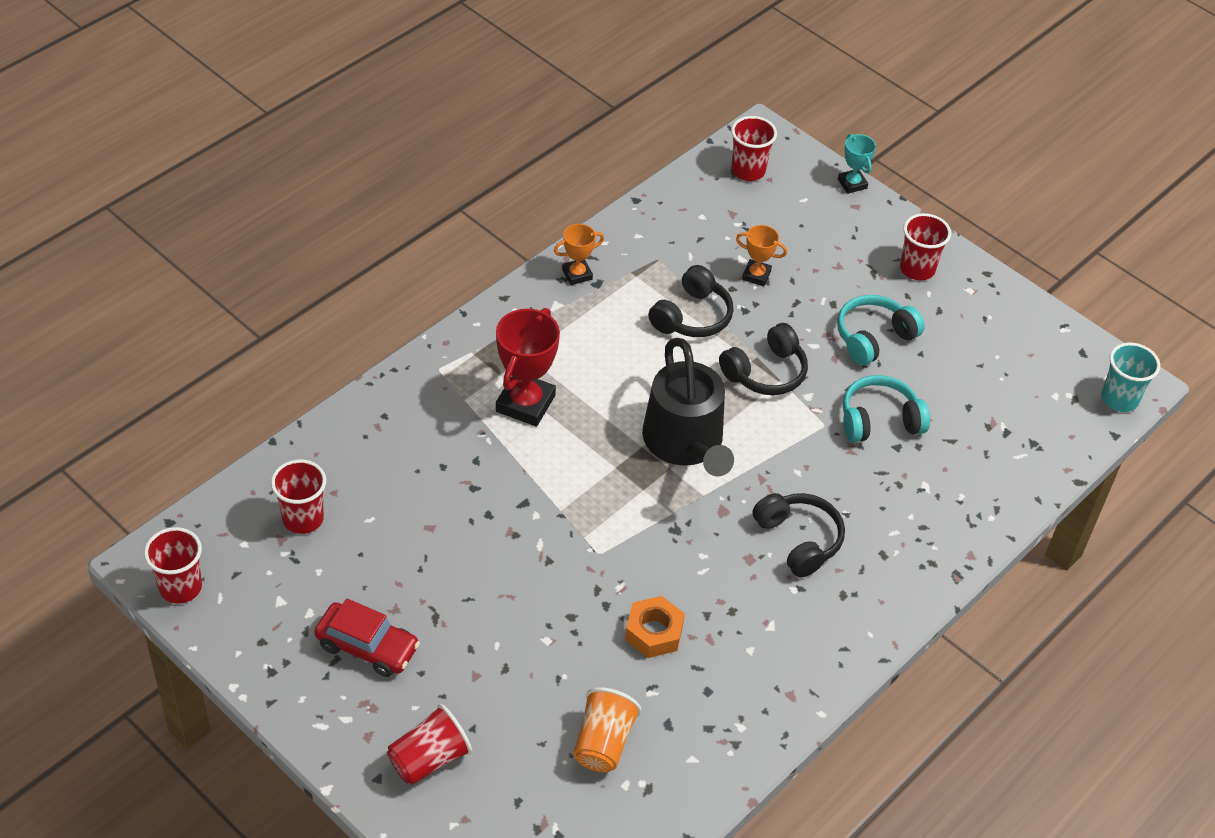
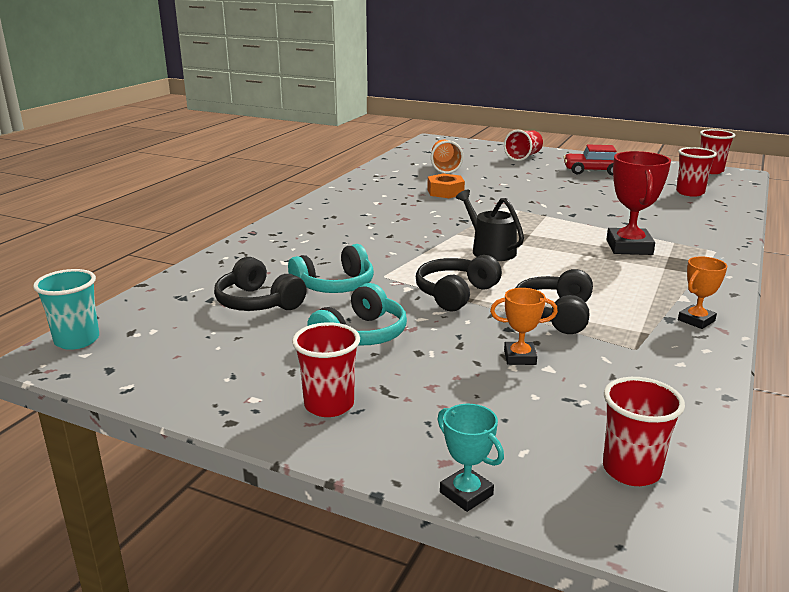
camera: 165 degrees right, 25 degrees down
(686, 443) = (490, 250): black watering can -> black watering can, size x0.63
(798, 540) = (375, 228): black headphones -> black headphones (258, 302)

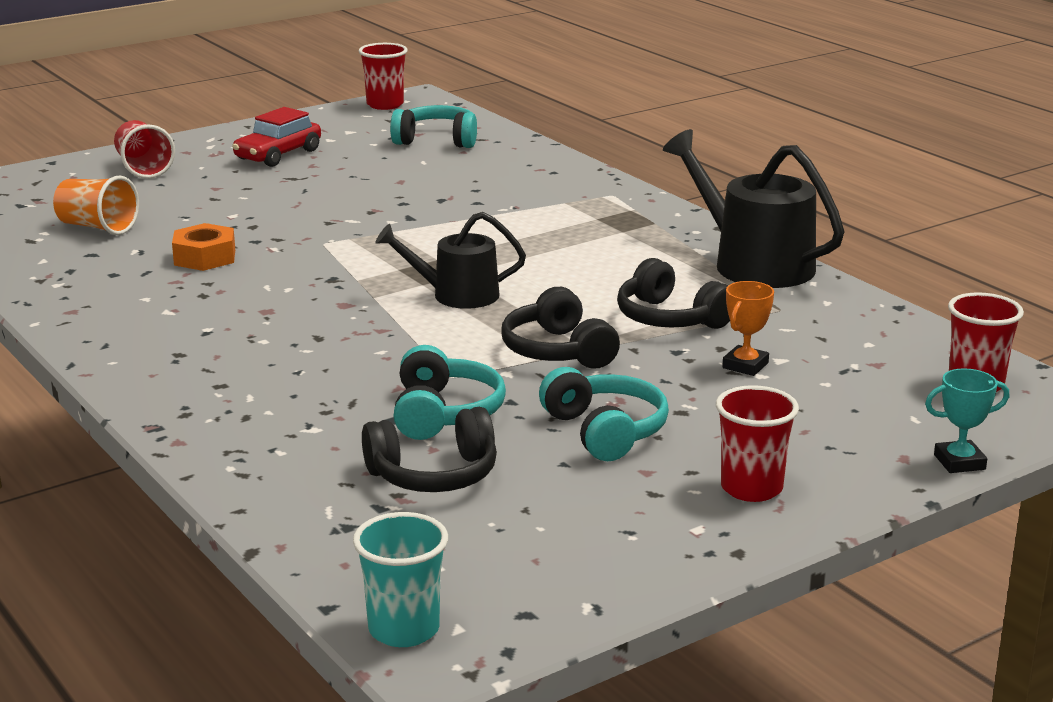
camera: 60 degrees left, 0 degrees up
(629, 247) = (549, 226): red trophy -> none
(690, 193) = (437, 140): red cup -> turquoise headphones
(696, 320) = (754, 264): orange trophy -> black watering can

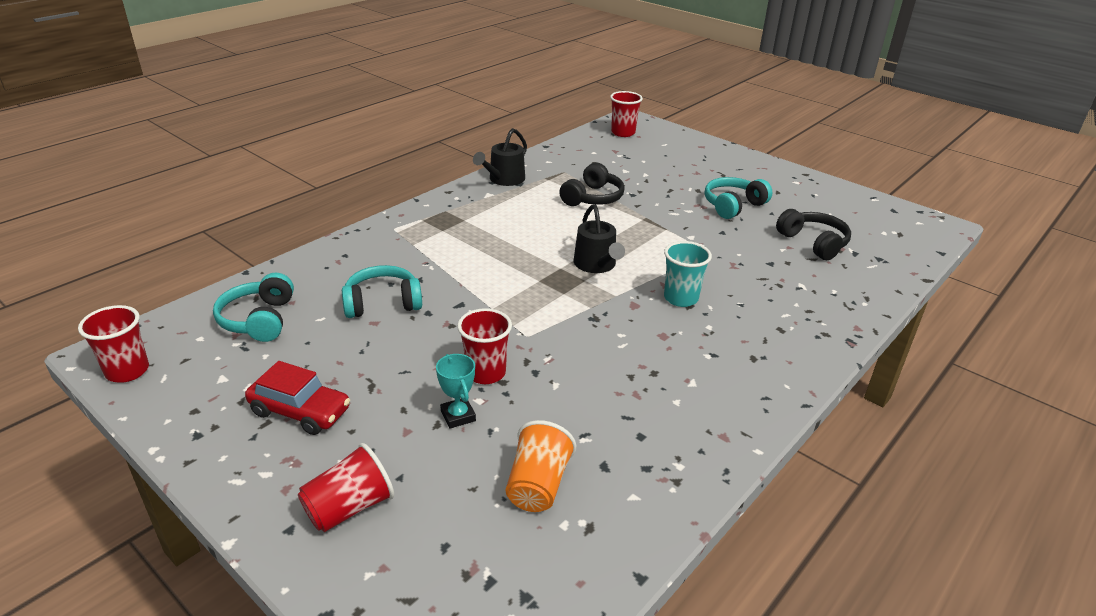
camera: 105 degrees left, 10 degrees up
(205, 257) = (582, 391): orange nut -> none
(404, 629) = (934, 233): turquoise cup -> turquoise cup (680, 298)
(444, 413) = (751, 248): turquoise headphones -> turquoise headphones (382, 303)
(558, 351) = (654, 225): black headphones -> none
(745, 365) = (637, 178): orange trophy -> none
(751, 488) = (754, 173): red cup -> red cup (485, 373)
(754, 264) = (504, 179): black watering can -> black watering can, size x0.63
(959, 462) = (696, 137): turquoise trophy -> turquoise trophy (458, 416)

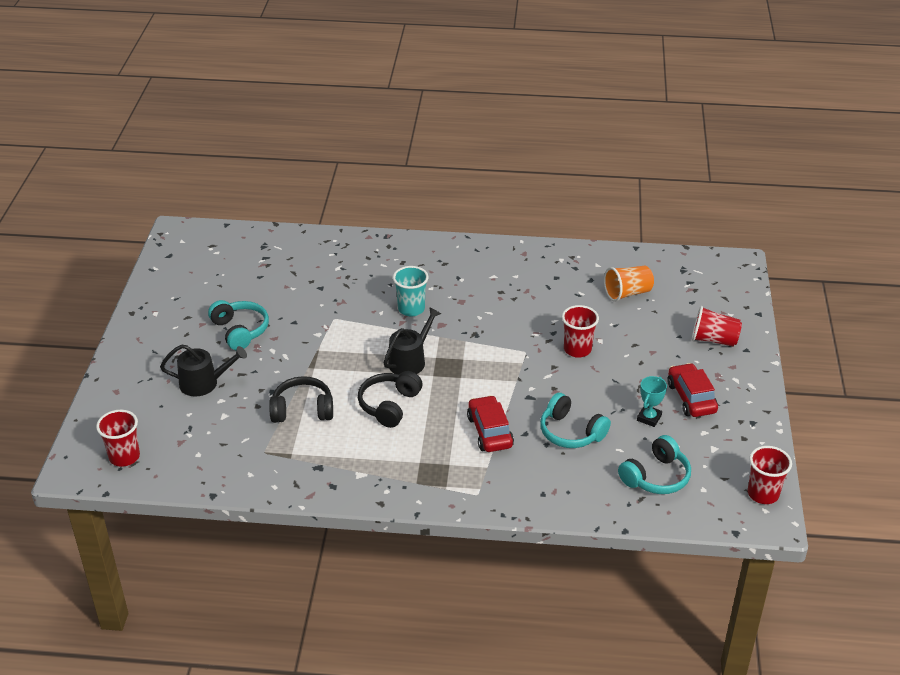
camera: 125 degrees left, 5 degrees up
(448, 263) = (490, 431): none -> red car
(458, 416) = (620, 341): turquoise trophy -> turquoise trophy (649, 418)
(504, 179) = (320, 481): black watering can -> black watering can (204, 383)
(733, 206) = (240, 331): turquoise headphones -> turquoise headphones turned 135 degrees counterclockwise
(813, 243) = (268, 277): black headphones -> black headphones (389, 405)

